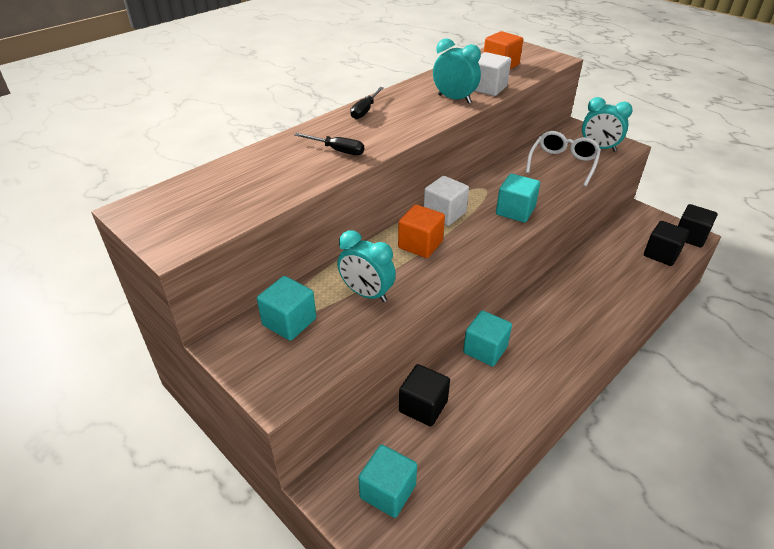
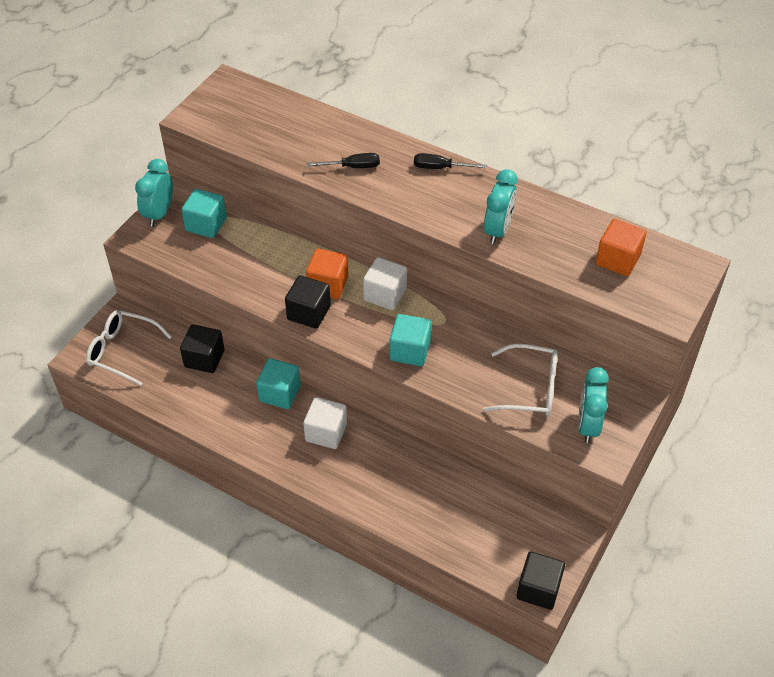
camera: 75 degrees right, 10 degrees up
(337, 150) = (352, 167): black screwdriver -> black screwdriver turned 105 degrees counterclockwise
(366, 294) = (250, 262): turquoise clock -> turquoise clock (159, 214)
(388, 491) = (123, 351): turquoise cube -> white glasses
(488, 88) = (540, 255): white cube -> white cube (326, 432)
(661, 254) = (486, 552): black cube -> black cube (309, 313)

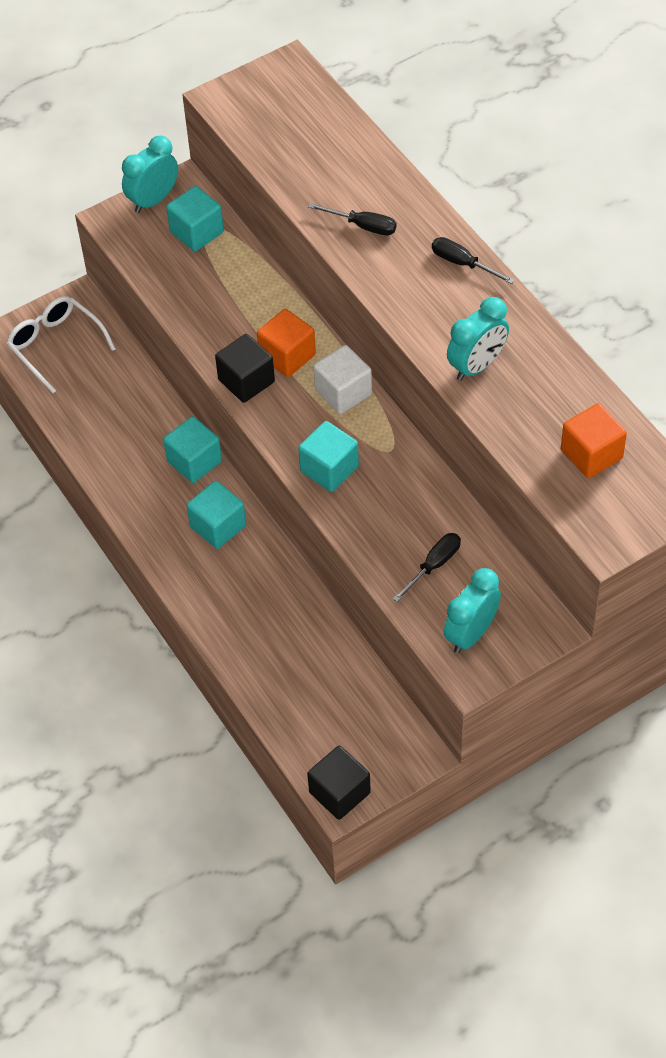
camera: 30 degrees right, 5 degrees up
(204, 358) = (137, 389): black cube -> none
(326, 432) = (218, 526): white cube -> turquoise cube
(529, 388) = (434, 565): white glasses -> black screwdriver

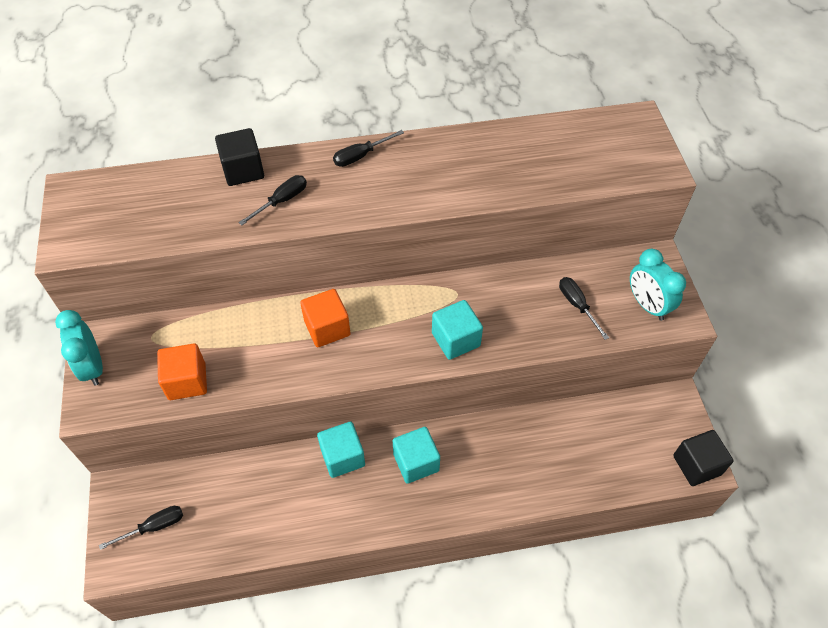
camera: 70 degrees left, 0 degrees up
(56, 346) = (154, 527): white glasses -> black screwdriver
(197, 232) = (153, 346): turquoise cube -> none
(246, 381) = (336, 366): black cube -> black cube (243, 170)
(343, 392) = (385, 304): white cube -> none
(477, 366) = (466, 182): turquoise clock -> none
(591, 454) = (580, 149): orange cube -> orange cube (187, 381)

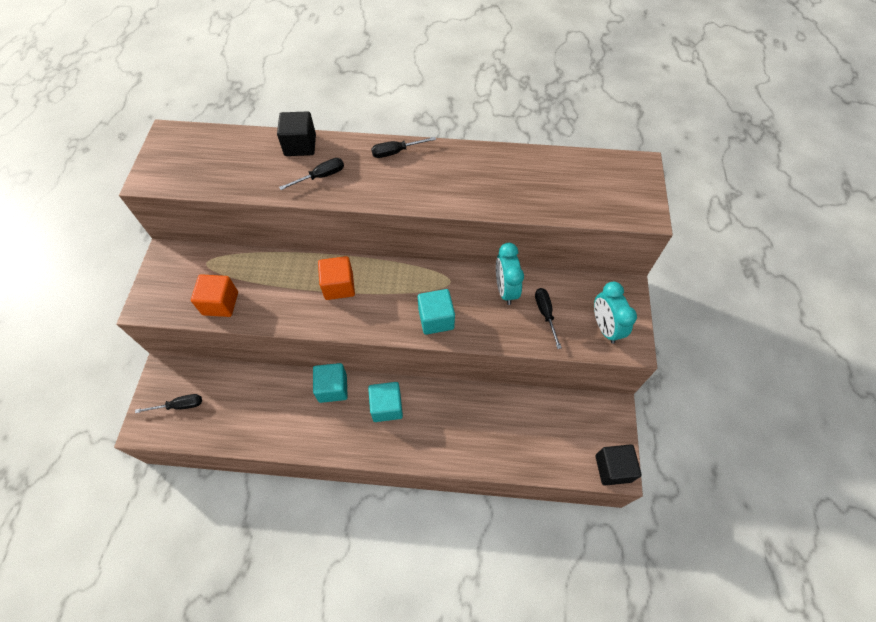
camera: 15 degrees right, 5 degrees up
(93, 367) = (157, 276): turquoise clock -> turquoise clock (505, 289)

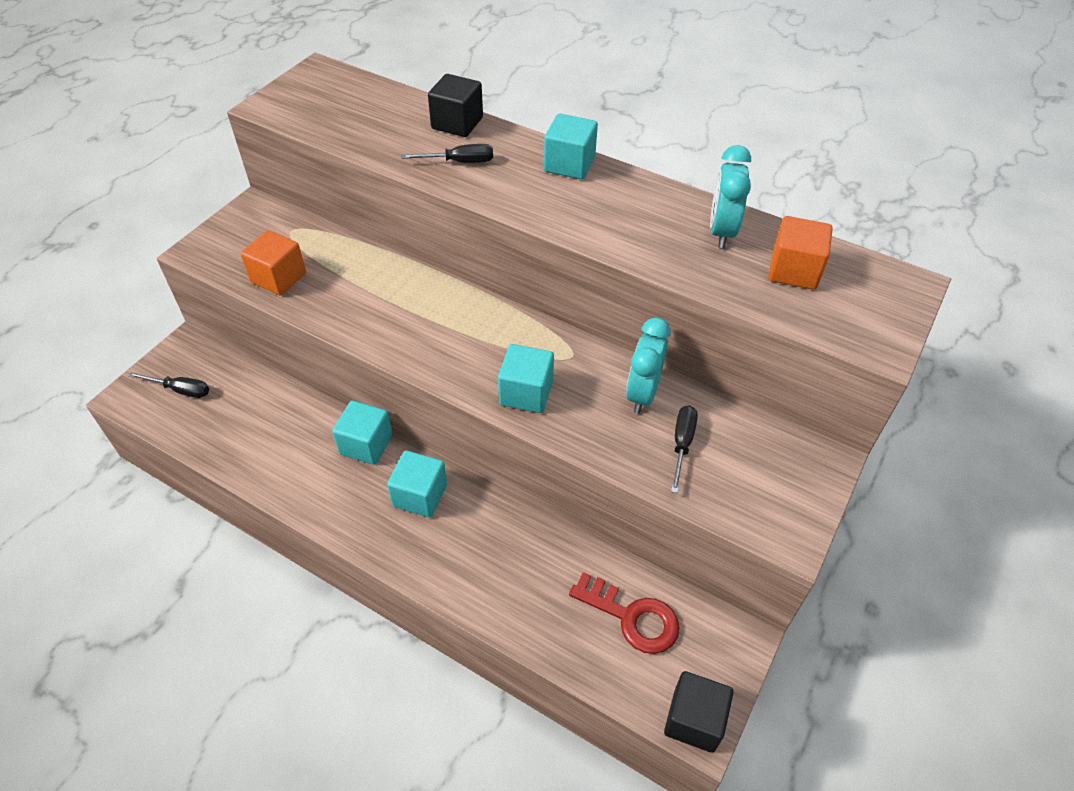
camera: 25 degrees right, 10 degrees down
(339, 286) = (427, 310): orange cube -> orange cube (793, 271)
(396, 152) = (569, 164): black screwdriver -> turquoise cube
(550, 424) = (632, 617): none -> red key
(605, 327) = (762, 496): turquoise clock -> turquoise clock (721, 231)

